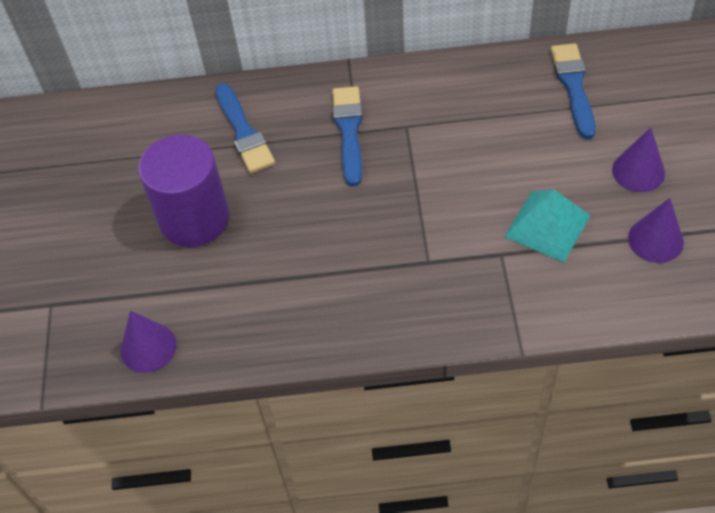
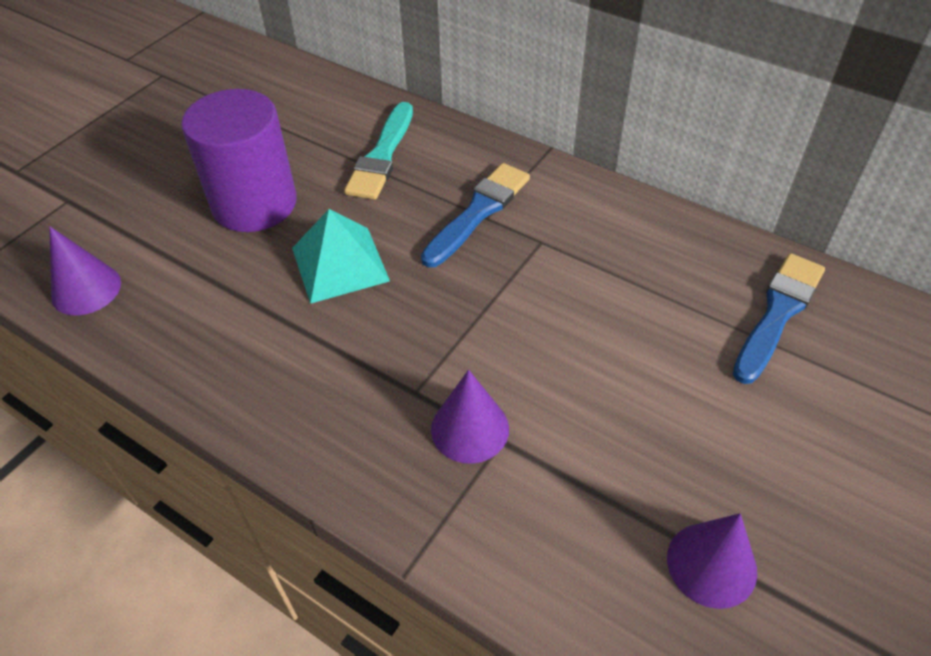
camera: 35 degrees right, 5 degrees down
(244, 132) = (382, 156): blue brush -> turquoise brush
(547, 226) = (587, 447): turquoise pyramid -> turquoise pyramid (340, 264)
(638, 171) = (770, 462): purple cone -> purple cone (470, 429)

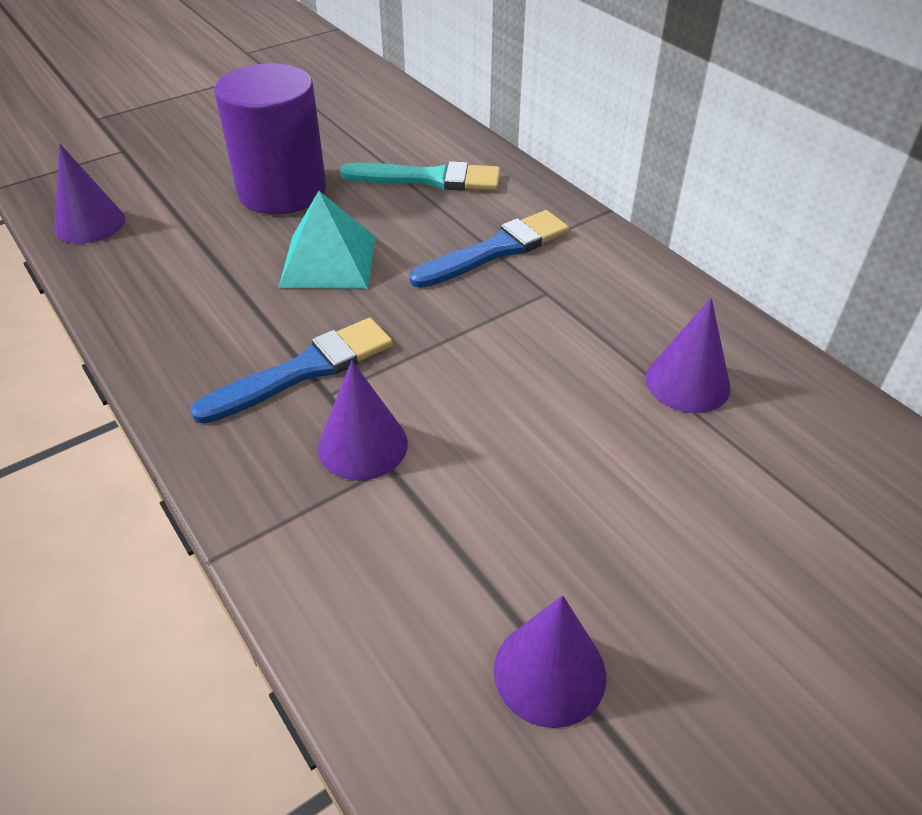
camera: 20 degrees right, 5 degrees down
(382, 156) = (429, 179): turquoise brush -> turquoise brush turned 120 degrees counterclockwise
(688, 290) = (687, 382): none -> purple cone
(778, 313) = (785, 435): blue brush -> blue brush (304, 370)

